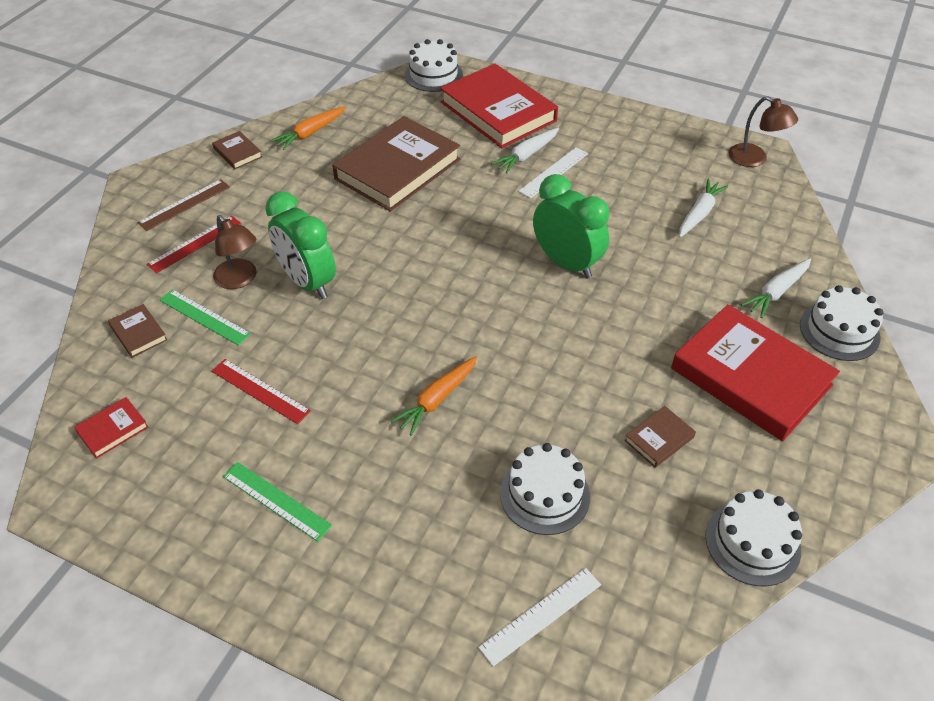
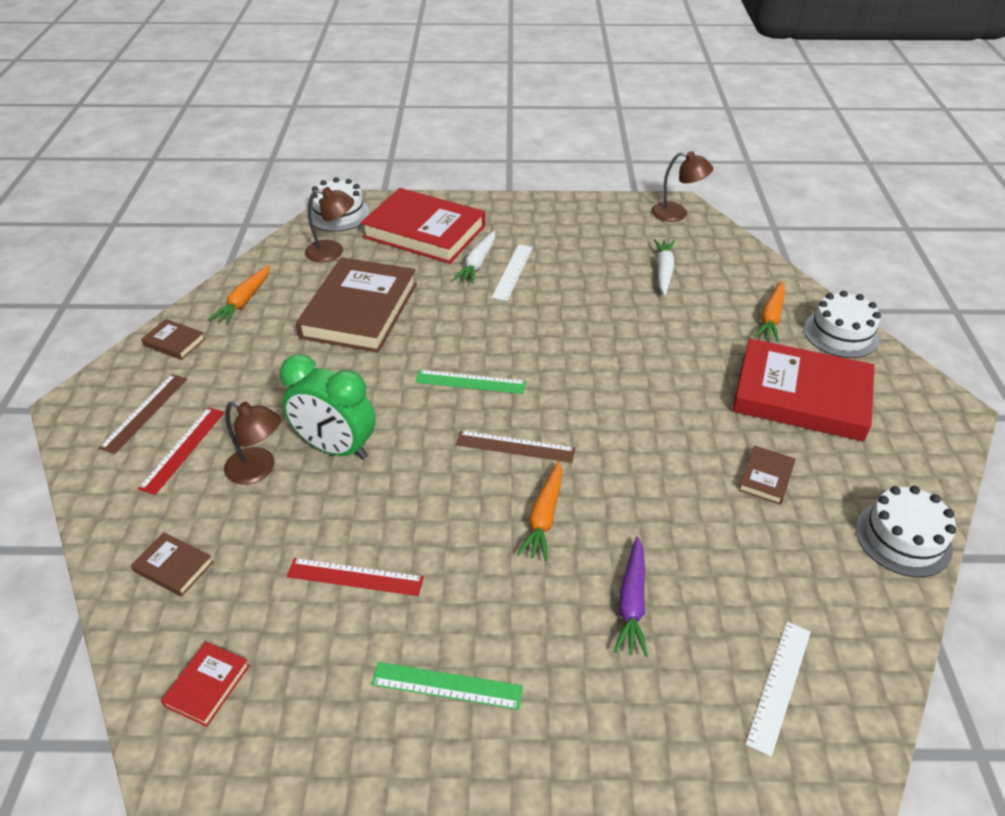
camera: 25 degrees left, 5 degrees down
(204, 317) = (242, 522): green ruler -> green ruler (470, 382)
(407, 109) = (332, 252): none -> brown lamp
(452, 331) = (515, 446): none -> brown ruler
(462, 497) = (632, 602): none -> purple carrot
(545, 494) = (704, 568): white cake -> none
(566, 263) = (579, 349): green clock -> none
(776, 292) = (771, 318): white carrot -> orange carrot

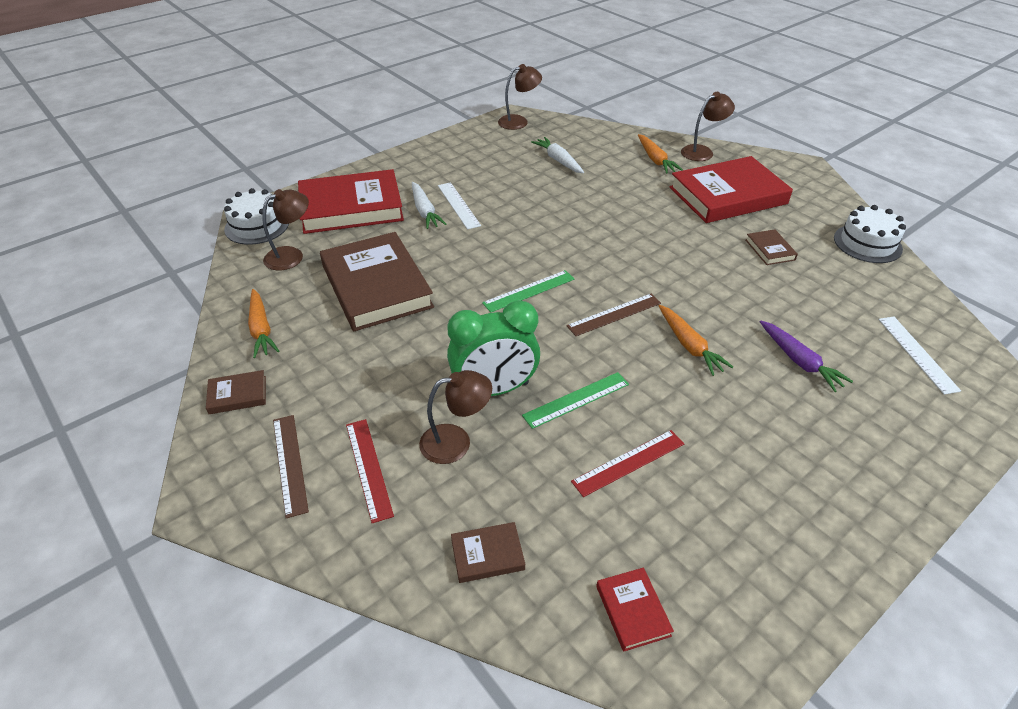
camera: 40 degrees left, 0 degrees up
(447, 685) = (774, 483): green ruler -> green ruler (576, 399)
(840, 334) = (702, 151): white cake -> brown lamp

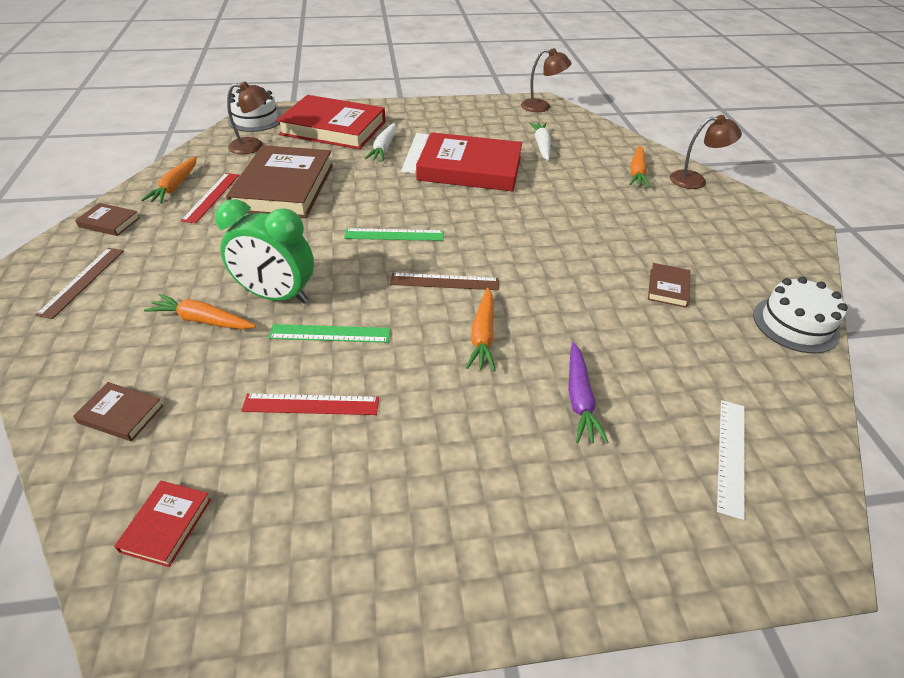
camera: 30 degrees right, 0 degrees up
(368, 468) = (124, 309): red ruler -> red ruler (211, 197)
(456, 442) = (202, 320): brown lamp -> orange carrot
(728, 195) = (678, 225): red book -> red book (470, 168)

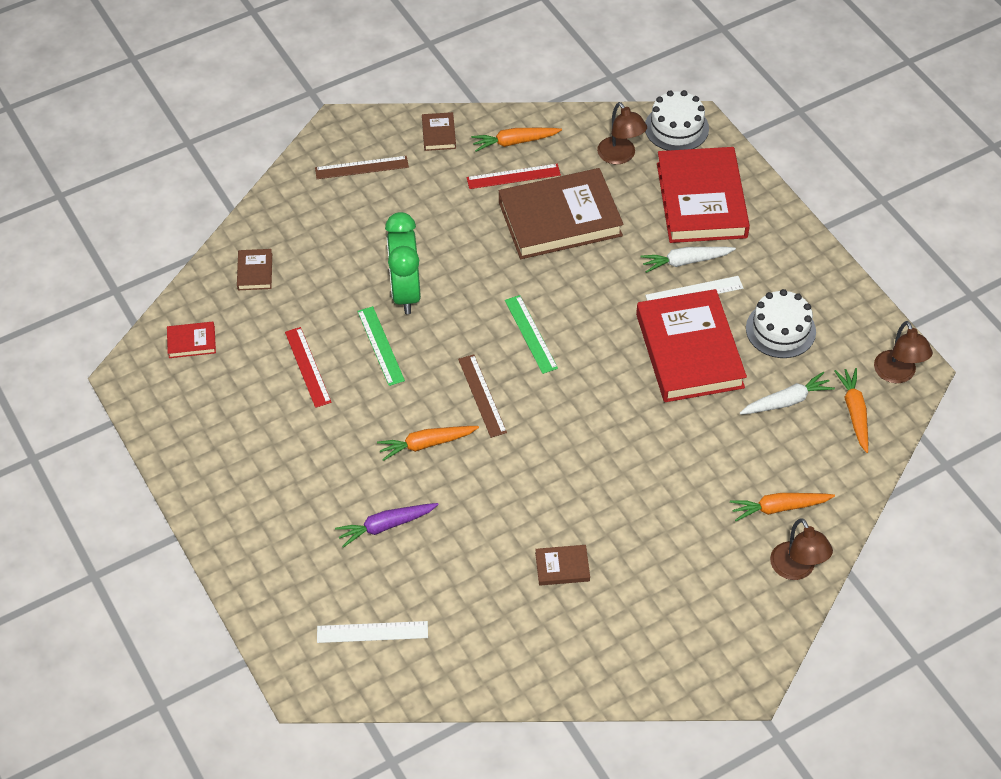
camera: 70 degrees right, 10 degrees up
(202, 320) = (357, 263): orange carrot -> orange carrot (854, 412)
(795, 324) = (558, 675): white cake -> white cake (780, 330)

